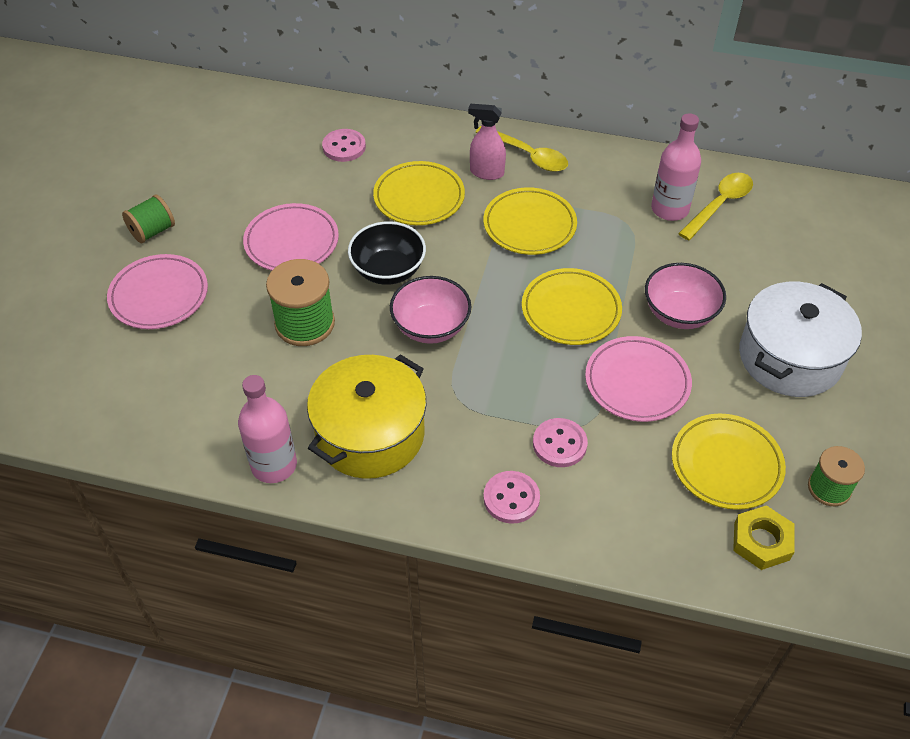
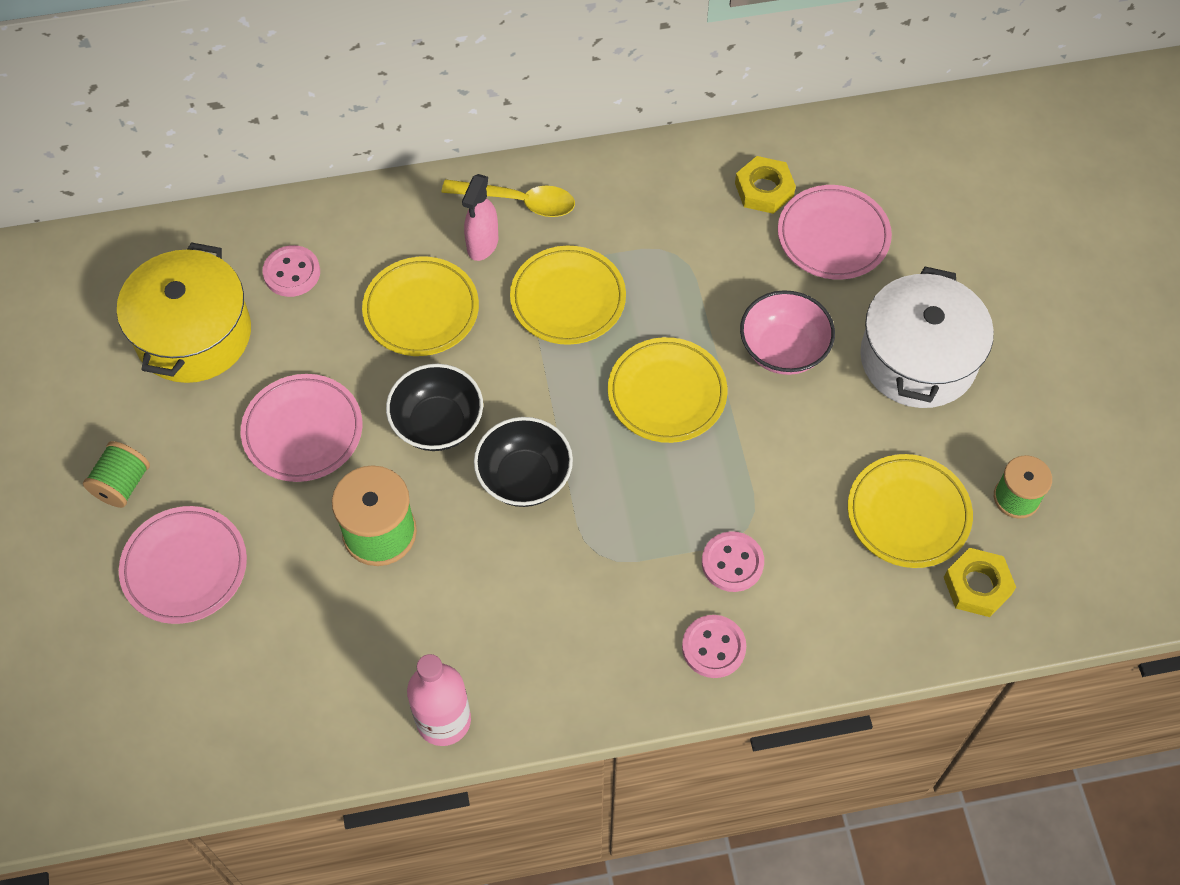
camera: 25 degrees left, 10 degrees up
(370, 434) = (528, 638): yellow pot -> yellow pot (193, 334)
(431, 327) = (524, 477): pink bowl -> black bowl
(486, 172) = (482, 244): pink spray bottle -> pink spray bottle turned 60 degrees counterclockwise
(637, 382) = (777, 455): pink plate -> pink plate (833, 236)
(669, 209) = (713, 216): pink bottle -> none
(719, 205) = (764, 189): yellow spoon -> yellow nut

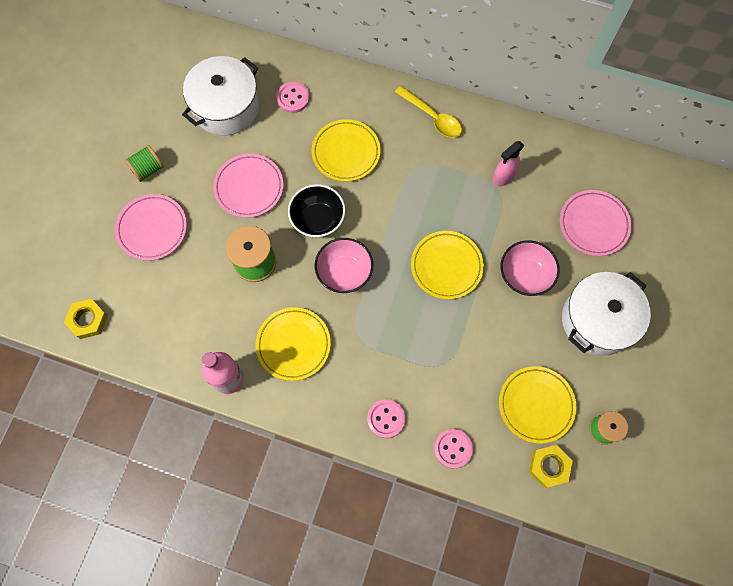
camera: 30 degrees right, 10 degrees up
(193, 334) = (226, 107): yellow pot -> white pot
(482, 244) = (399, 132): pink spray bottle -> pink spray bottle (503, 177)
(524, 477) = (344, 272): black bowl -> pink bowl
(568, 299) = (426, 185): yellow plate -> yellow plate (293, 345)
(732, 563) = (424, 378): pink button -> pink button (453, 448)
(764, 189) = (571, 177): yellow nut -> yellow nut (88, 320)

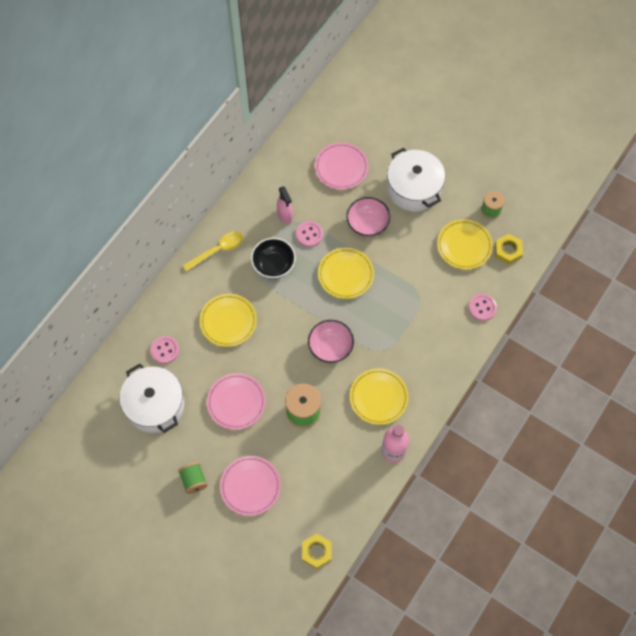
camera: 75 degrees left, 5 degrees down
(318, 219) = (280, 356): black bowl -> black bowl (273, 265)
(386, 419) = (450, 346): pink button -> pink button (309, 234)

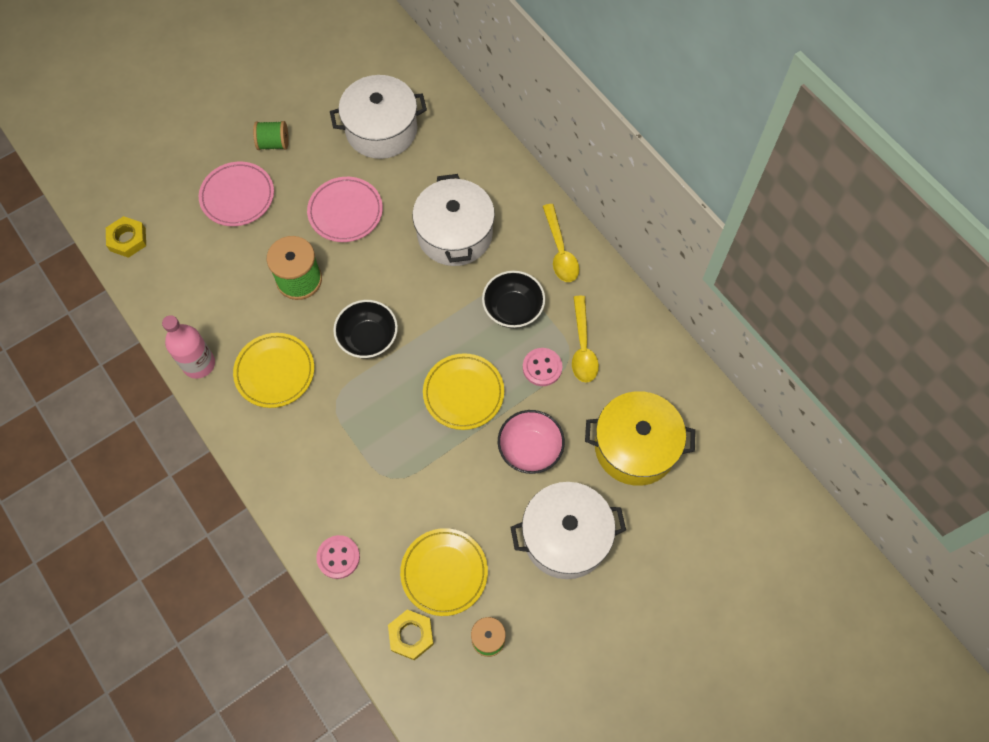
camera: 110 degrees right, 0 degrees up
(165, 350) = (446, 157): pink button -> none
(228, 321) = (454, 234): yellow plate -> white pot
(285, 215) = (583, 347): pink spray bottle -> yellow spoon
(330, 347) = (368, 339): pink bowl -> black bowl
(341, 168) = (635, 447): pink plate -> yellow pot

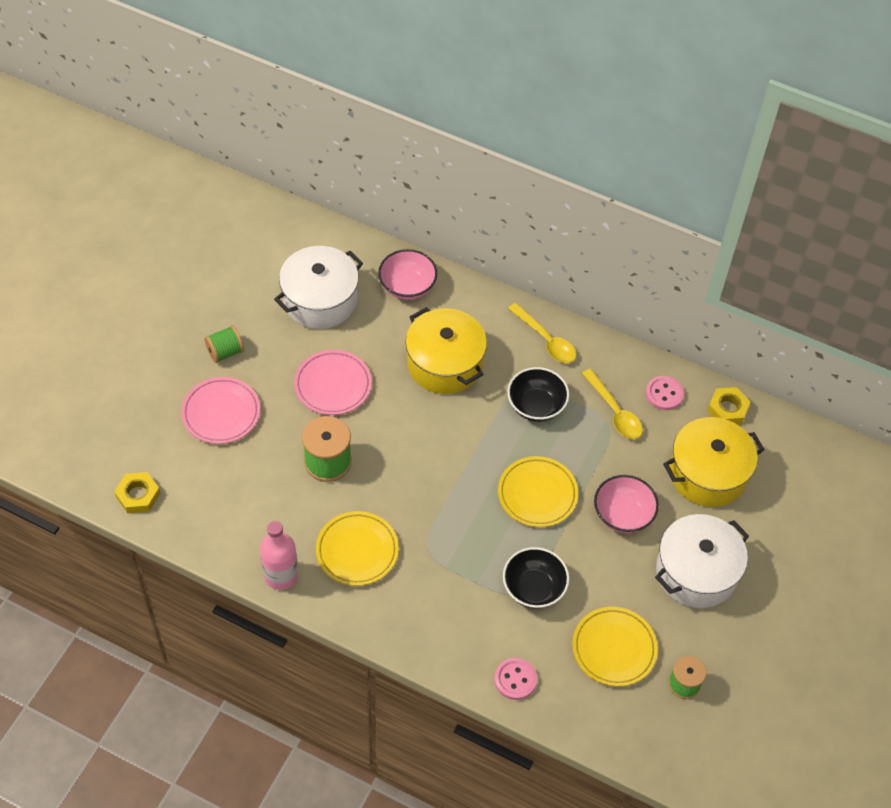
camera: 30 degrees left, 10 degrees down
(368, 339) = (424, 485): black bowl -> black bowl (533, 588)
(411, 635) = (618, 712): yellow nut -> yellow nut (727, 409)
(454, 234) = (445, 363): white pot -> yellow pot
(465, 148) = (407, 286): none -> pink bowl
(542, 367) = (591, 443): pink button -> pink button (664, 394)

